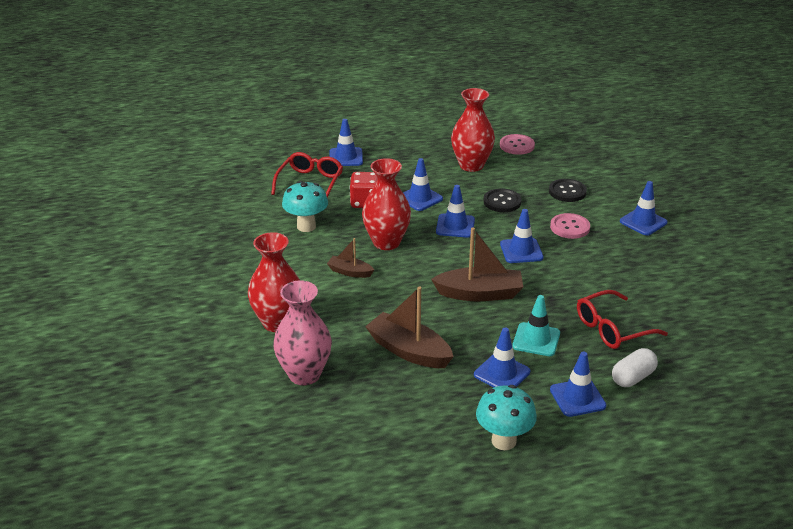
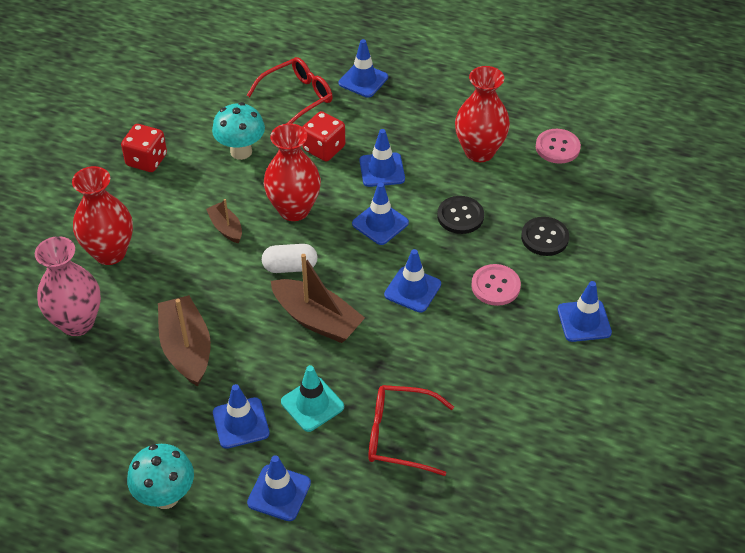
camera: 35 degrees right, 15 degrees up
(238, 259) = (146, 160): none -> red dice
(633, 377) = (356, 503): white capsule -> white capsule (290, 267)

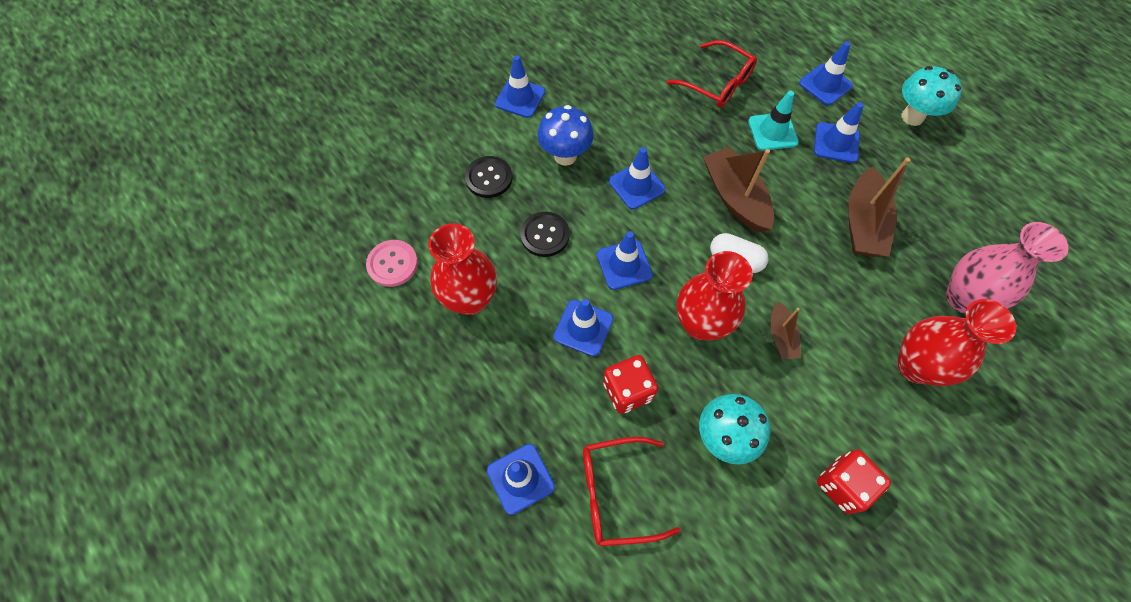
camera: 150 degrees left, 15 degrees up
(495, 286) = (565, 156): pink button -> blue mushroom

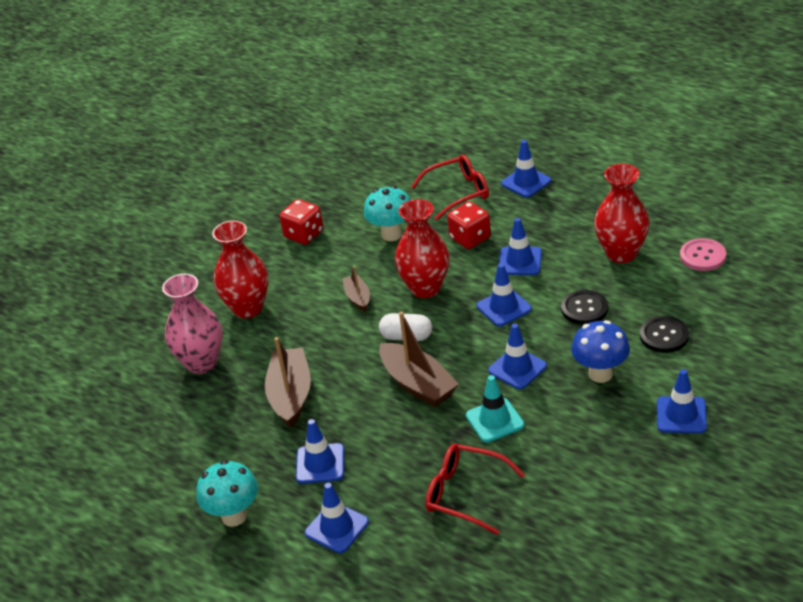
camera: 170 degrees right, 25 degrees down
(772, 132) = (391, 456): turquoise traffic cone -> turquoise traffic cone (494, 420)

